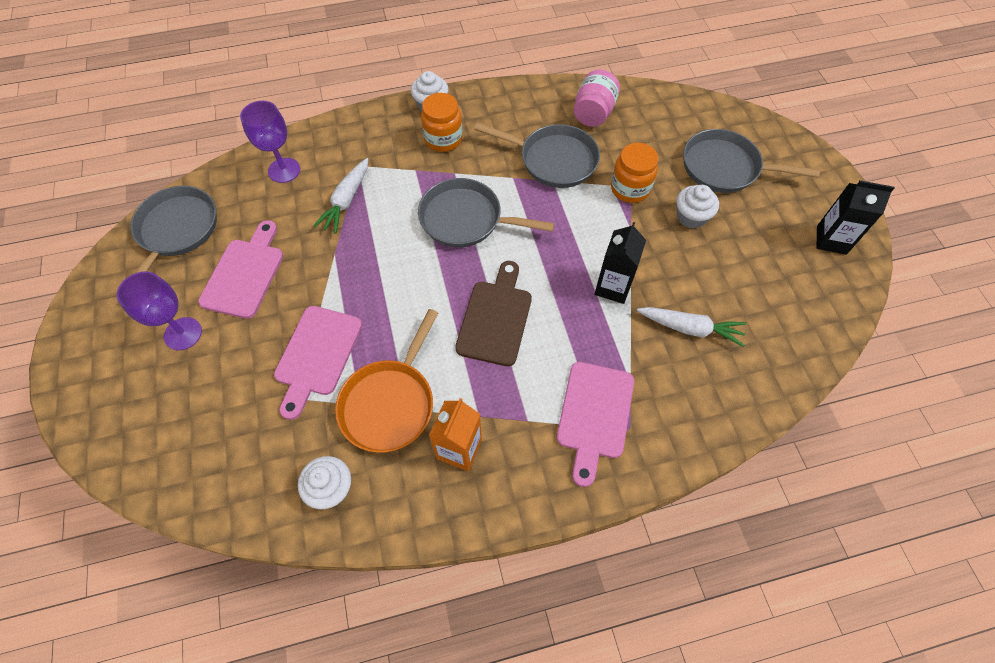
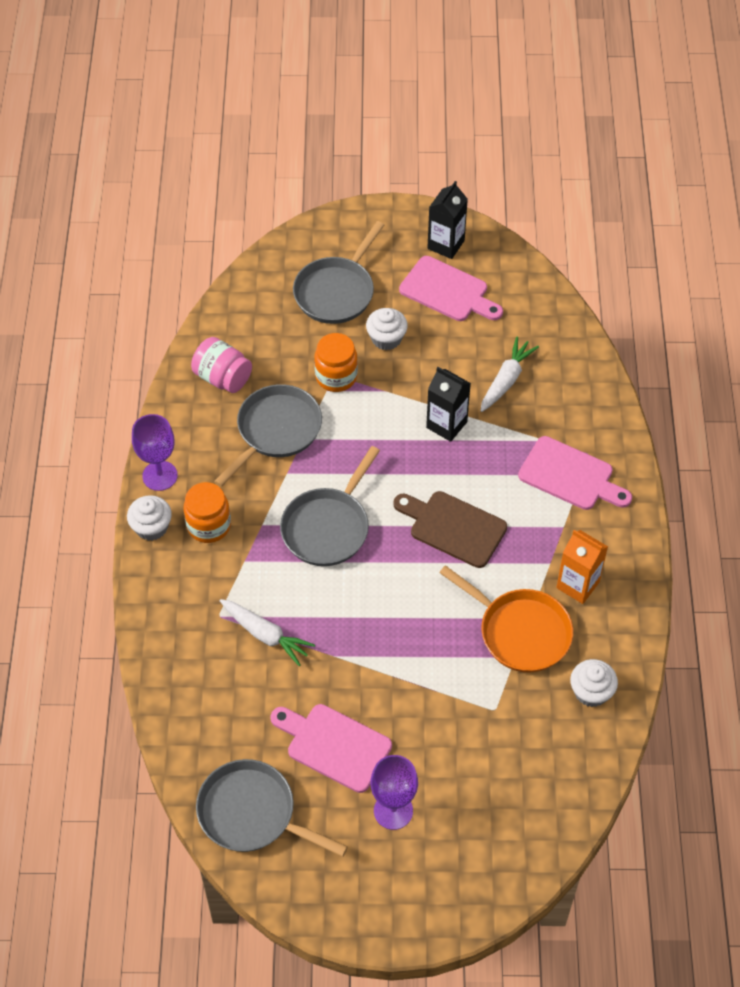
camera: 75 degrees left, 5 degrees down
(284, 170) = (198, 693): purple goblet -> purple goblet (160, 476)
(317, 355) = (452, 687): pink cutting board -> pink cutting board (447, 291)

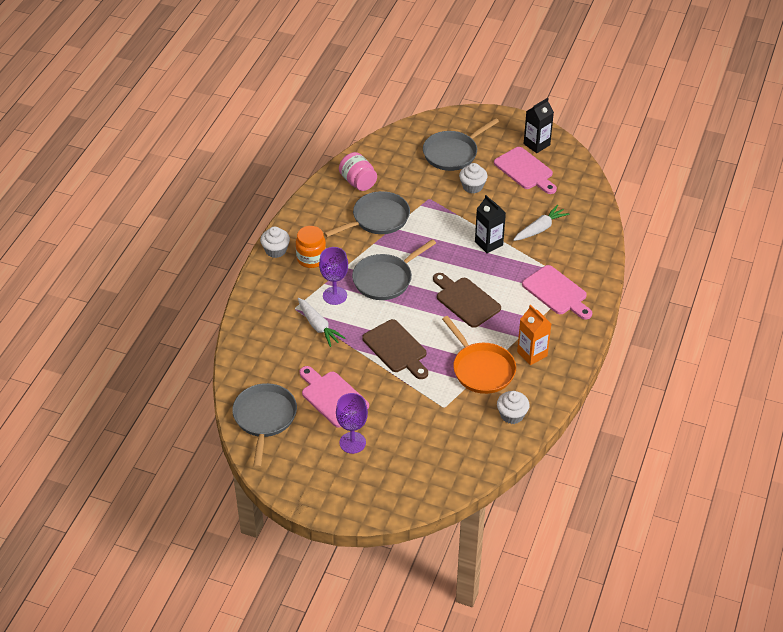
camera: 20 degrees right, 10 degrees down
(160, 476) = (294, 224): purple goblet -> purple goblet (335, 295)
(252, 813) = (264, 418): grey pan -> grey pan turned 45 degrees clockwise
(336, 376) = (430, 199): orange jar -> none
(390, 636) = (396, 349): none -> brown cutting board

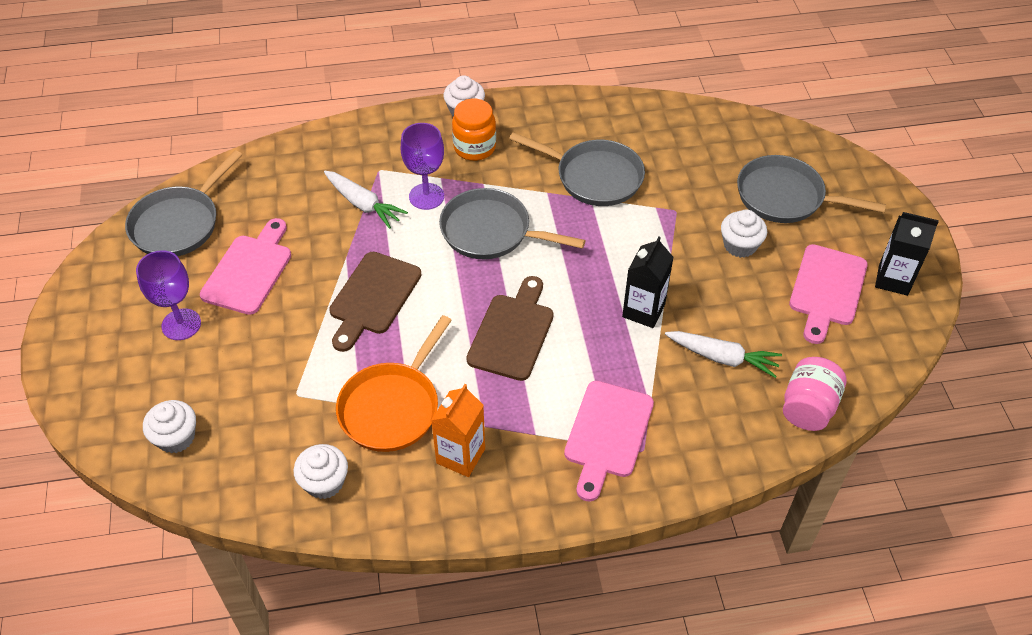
camera: 60 degrees right, 5 degrees up
(264, 418) = (179, 223): grey pan -> grey pan turned 150 degrees clockwise
(318, 326) = (363, 204): white carrot -> white carrot turned 75 degrees counterclockwise
(358, 182) = (645, 130): pink jar -> pink jar (808, 407)
(437, 470) = (176, 437): none -> white cupcake

